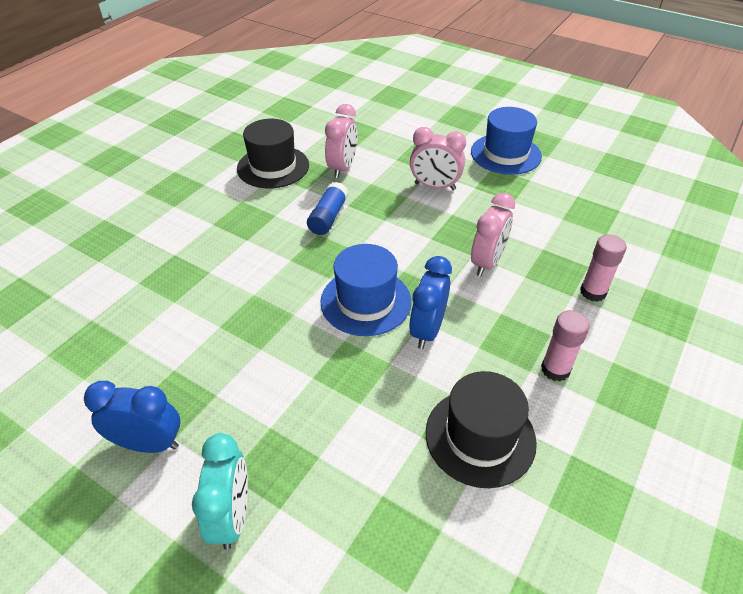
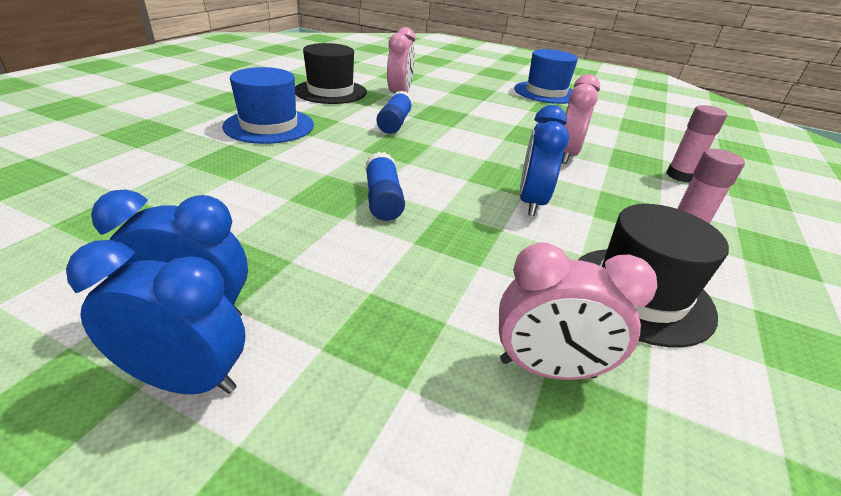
camera: 10 degrees left, 10 degrees down
(144, 494) = (187, 380): none -> blue clock
(232, 516) = (334, 402): turquoise clock -> none
(297, 326) = (383, 199): none -> blue glue stick
(366, 301) = (455, 180): blue hat -> blue hat (269, 126)
(435, 186) = (492, 108): pink clock -> pink clock (547, 368)

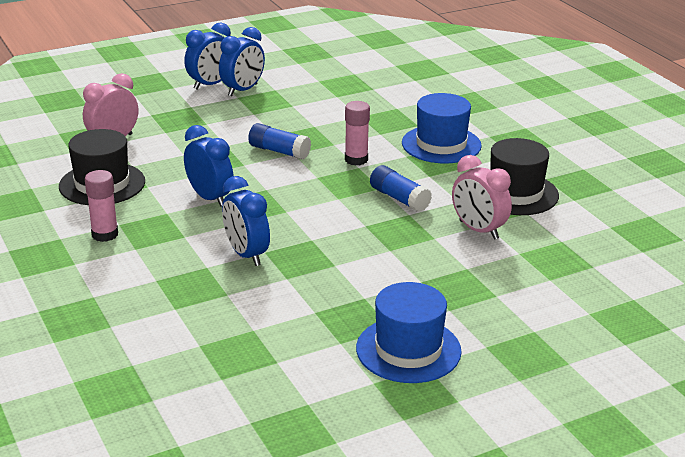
camera: 130 degrees right, 5 degrees down
(566, 155) = (246, 254): pink clock -> blue clock
(680, 176) = (144, 292): pink glue stick -> pink glue stick (356, 159)

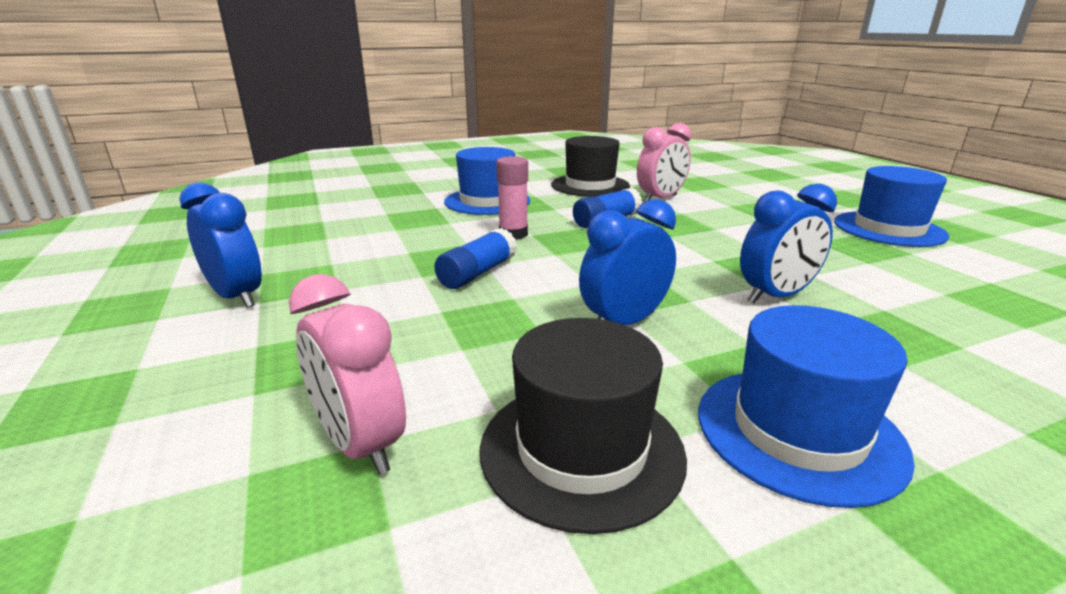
camera: 85 degrees left, 5 degrees down
(105, 234) = (798, 431): pink glue stick -> blue hat
(211, 84) = (177, 325): blue clock -> none

